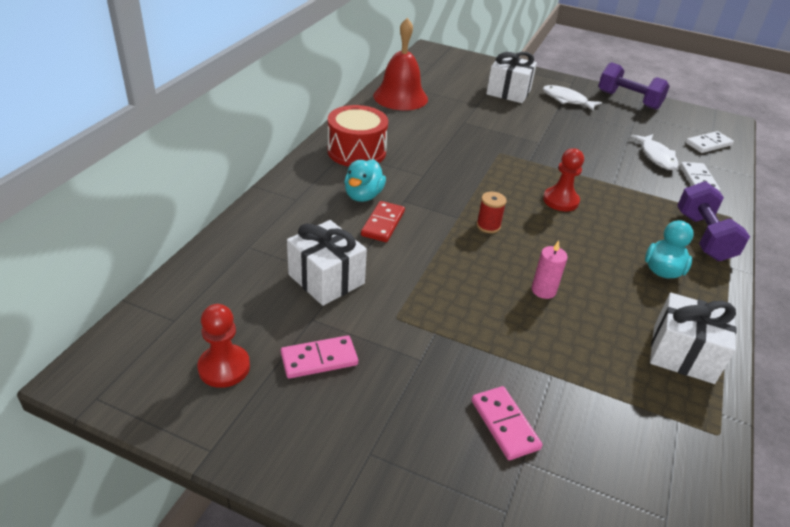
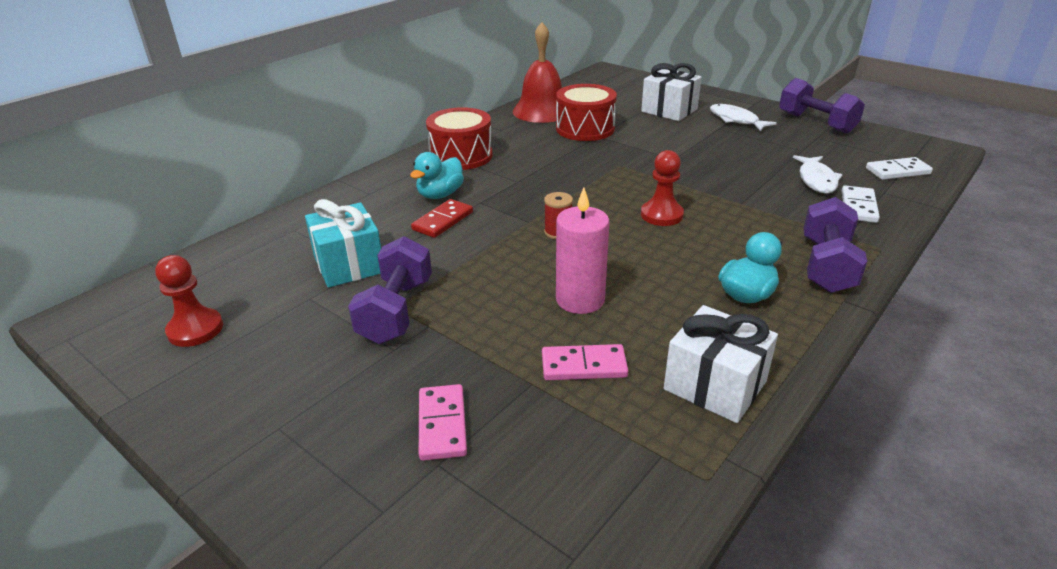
camera: 20 degrees right, 5 degrees down
(319, 359) = (290, 335): pink domino -> pink domino (584, 366)
(326, 279) = (349, 264): white gift -> turquoise gift
(399, 321) = (396, 311): none -> purple dumbbell
(449, 115) = (585, 129): none -> red drum
(543, 290) = (580, 300): pink candle -> pink candle, size x1.66

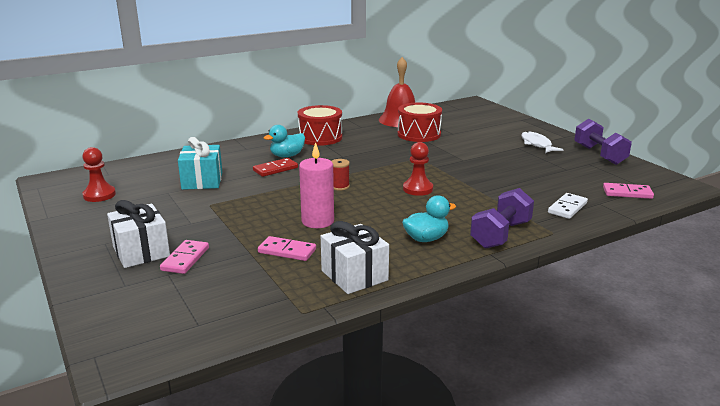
camera: 20 degrees right, 10 degrees down
(396, 311) = (208, 206): purple dumbbell -> none
(669, 110) = (492, 132): white gift -> white gift (141, 252)
(816, 180) = (555, 188): white fish -> none
(897, 171) = (627, 193): white domino -> pink domino

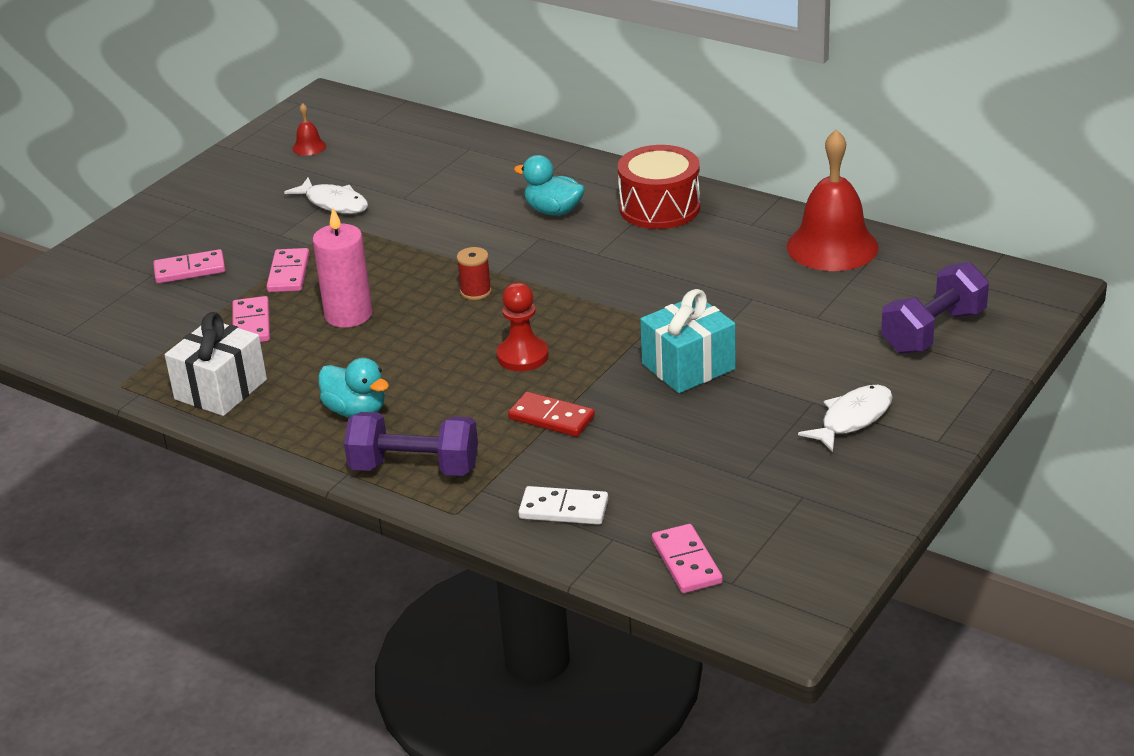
camera: 65 degrees right, 10 degrees up
(99, 195) = (309, 147): red pawn -> red bell
(141, 252) = (189, 237): white gift -> none
(182, 201) = (334, 203): none -> white fish
(202, 181) = (406, 189): turquoise gift -> turquoise gift (688, 366)
(243, 229) = (288, 273): none -> pink domino
(275, 169) = (494, 222): red domino -> red domino (551, 418)
(419, 134) = (774, 286): red drum -> none
(599, 155) = (866, 501): purple dumbbell -> purple dumbbell (933, 331)

